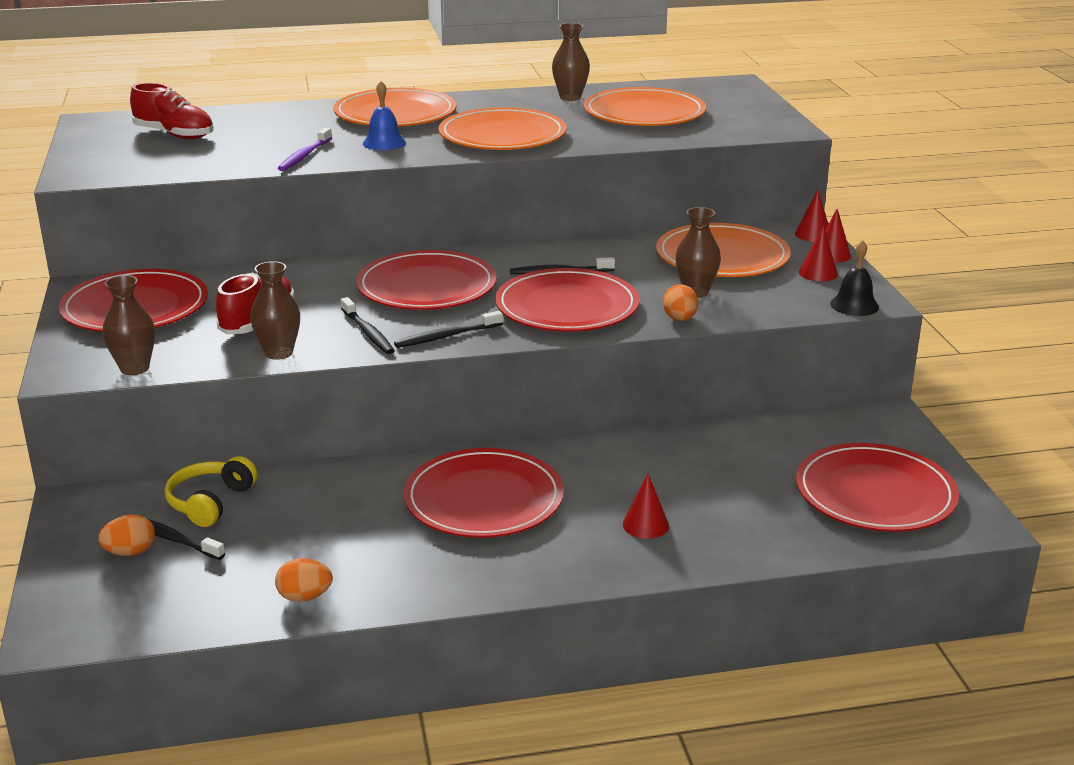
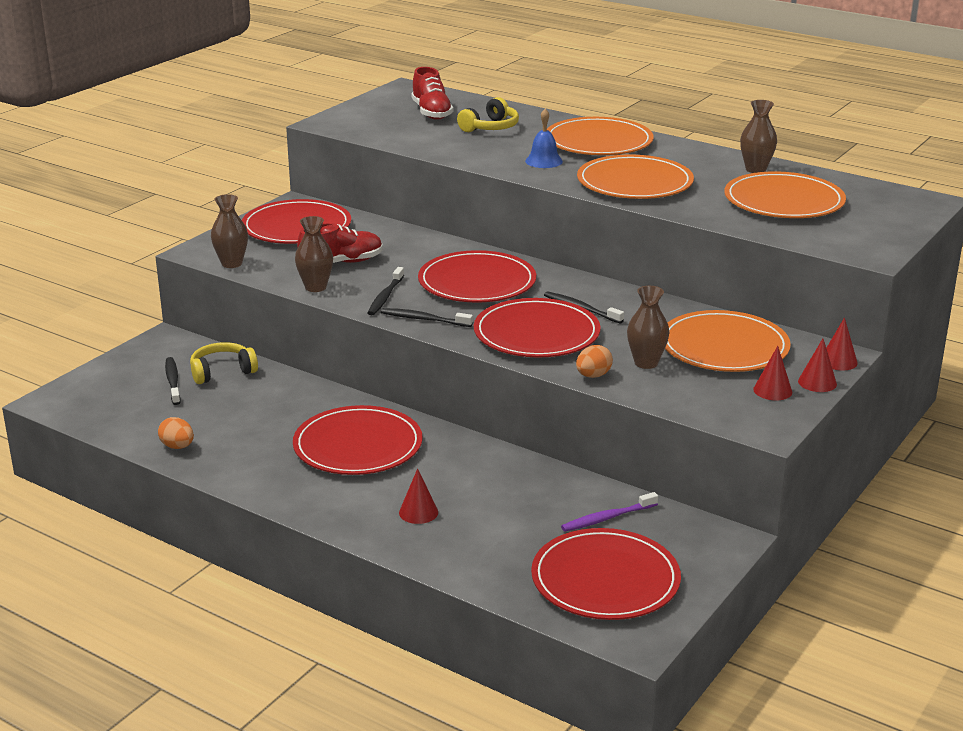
camera: 45 degrees right, 0 degrees up
(130, 552) = (144, 378): orange egg -> none
(267, 131) = (490, 127): none -> yellow headphones
(304, 156) = (475, 153): purple toothbrush -> purple toothbrush (607, 518)
(854, 305) = (746, 425): black bell -> none

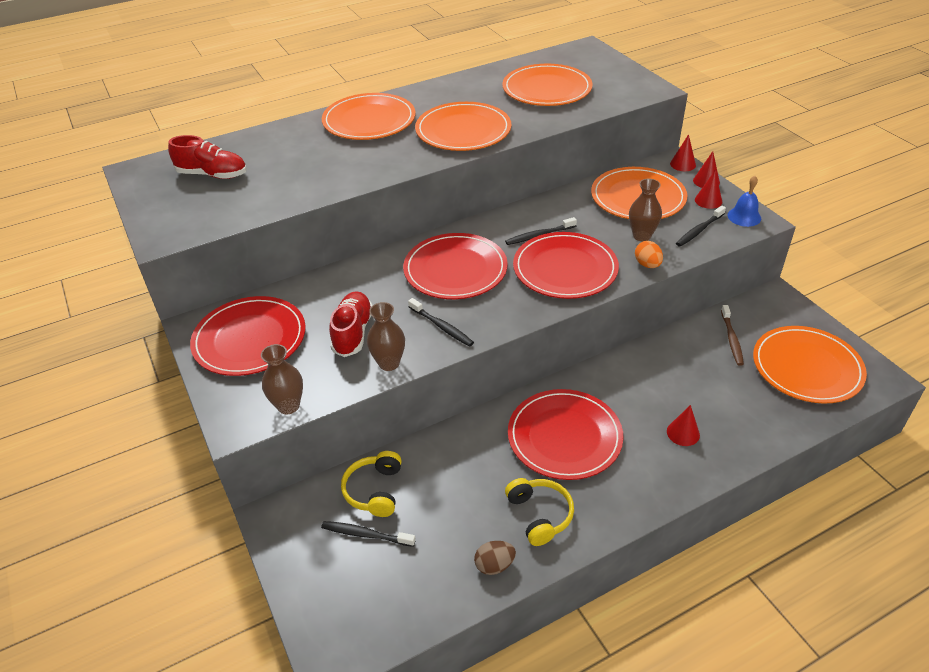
camera: 60 degrees left, 15 degrees up
(177, 447) = (494, 565): orange egg -> brown egg
(424, 319) = (500, 318): black toothbrush -> black toothbrush (699, 230)
(490, 127) = (283, 157): yellow headphones -> yellow headphones (540, 515)
(544, 161) = (381, 154): blue bell -> blue bell (744, 216)
(605, 579) = (807, 367): red plate -> orange plate
(607, 518) = (731, 339): purple toothbrush -> brown toothbrush
(755, 169) = (484, 81): brown vase -> none

